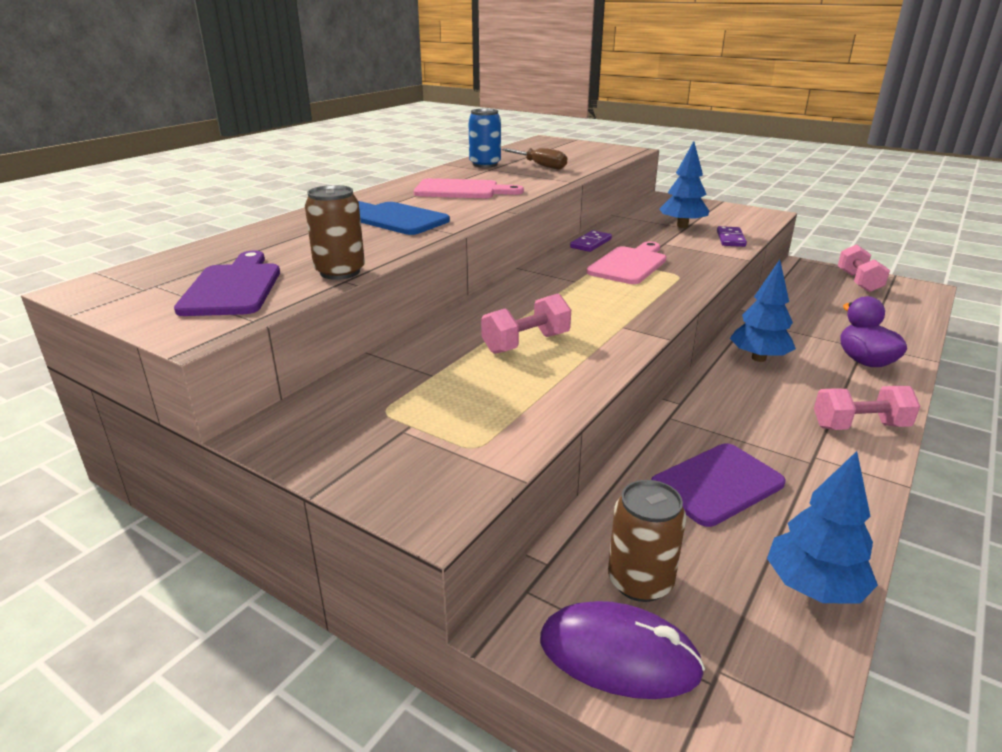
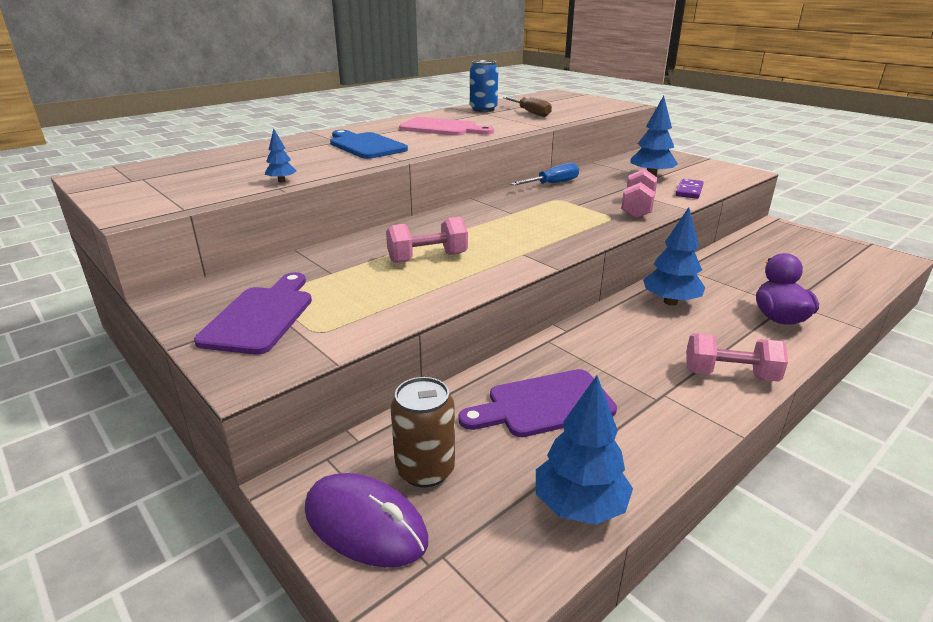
camera: 15 degrees right, 0 degrees up
(233, 287) = (193, 185): purple cutting board -> purple cutting board (261, 316)
(340, 272) = (281, 181): brown can -> blue tree
(591, 243) = (552, 184): purple domino -> blue screwdriver
(629, 264) = (573, 204): pink cutting board -> none
(858, 282) = (825, 246): pink dumbbell -> pink dumbbell (637, 208)

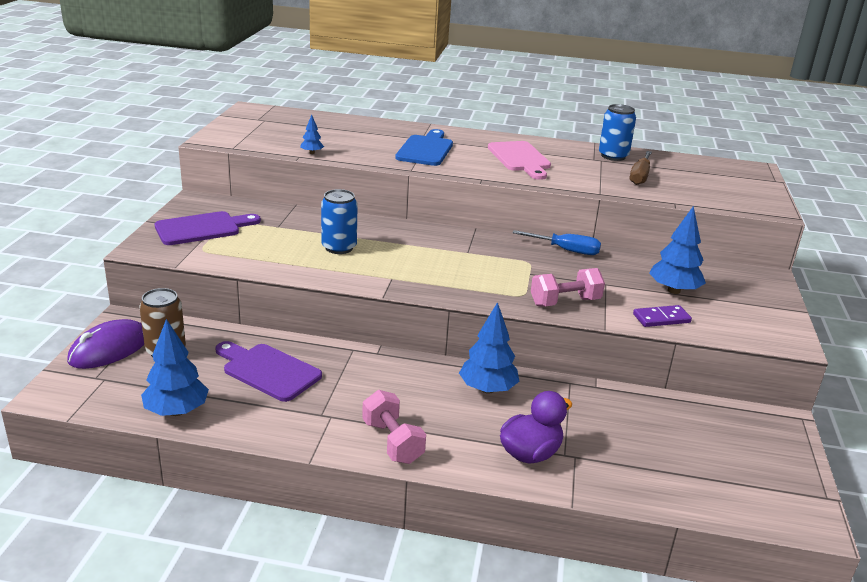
camera: 50 degrees right, 0 degrees up
(365, 524) = (109, 349): purple mouse -> purple mouse turned 45 degrees clockwise
(427, 258) = (339, 247): pink dumbbell -> blue can

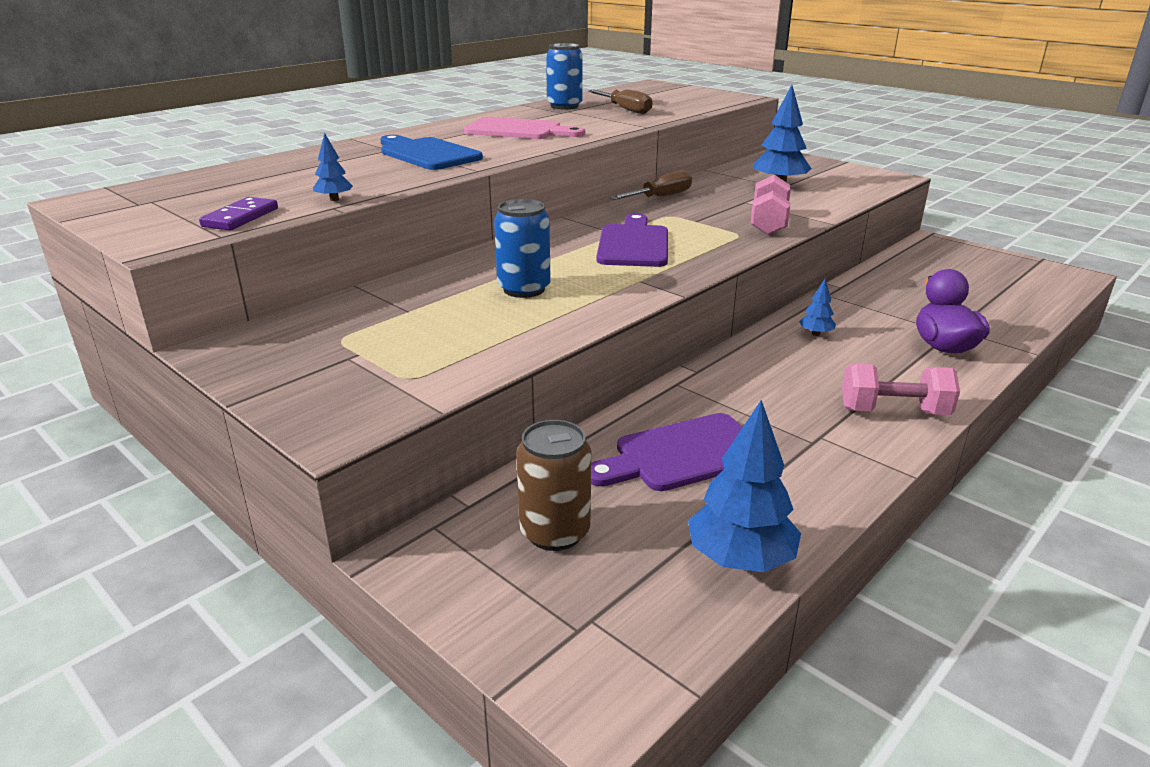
camera: 55 degrees left, 0 degrees up
(109, 349) = (495, 593): purple mouse -> none
(202, 228) = (334, 363): purple cutting board -> purple cutting board (634, 244)
(487, 389) = (815, 334): blue tree -> blue tree, size x0.50
(565, 250) = (660, 197): blue screwdriver -> brown screwdriver
(661, 318) = (827, 201): purple domino -> purple domino (240, 217)

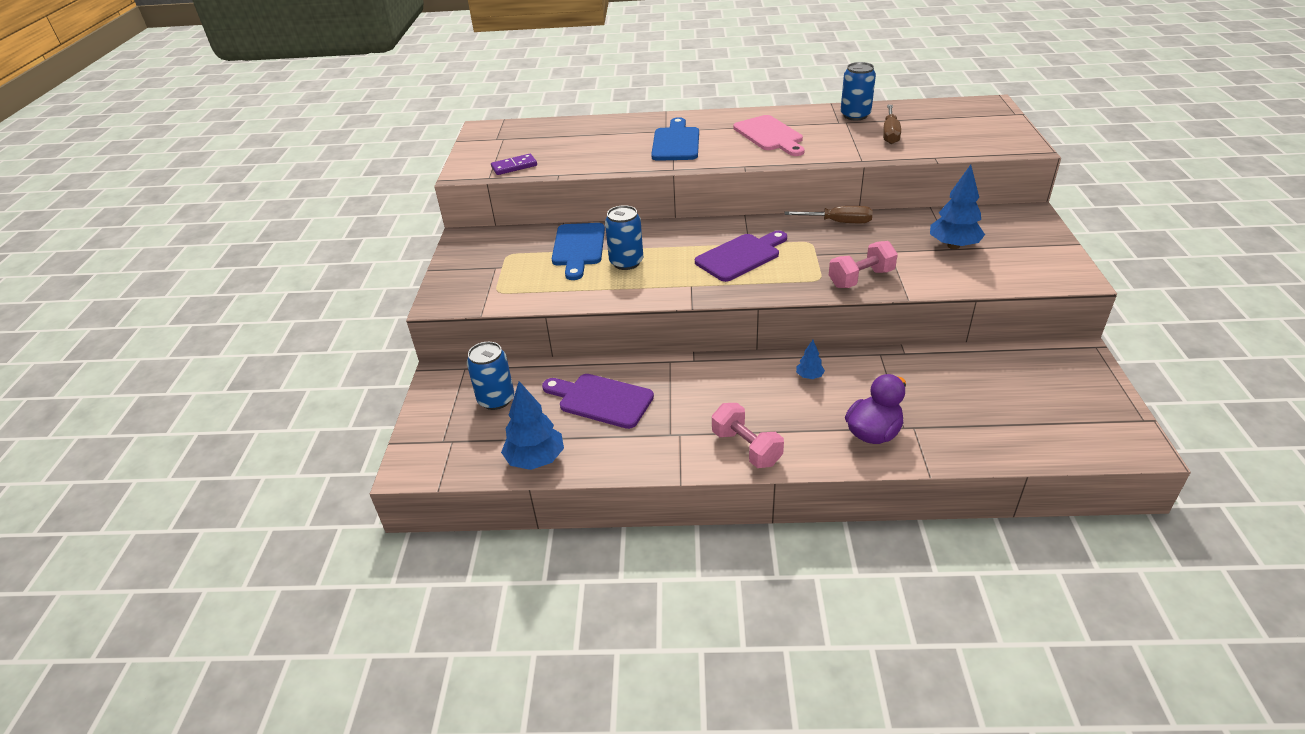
camera: 50 degrees right, 10 degrees up
(334, 199) = (568, 168): blue tree -> none
(431, 298) = (578, 248): none -> blue cutting board
(555, 532) = (496, 399): brown can -> blue can

